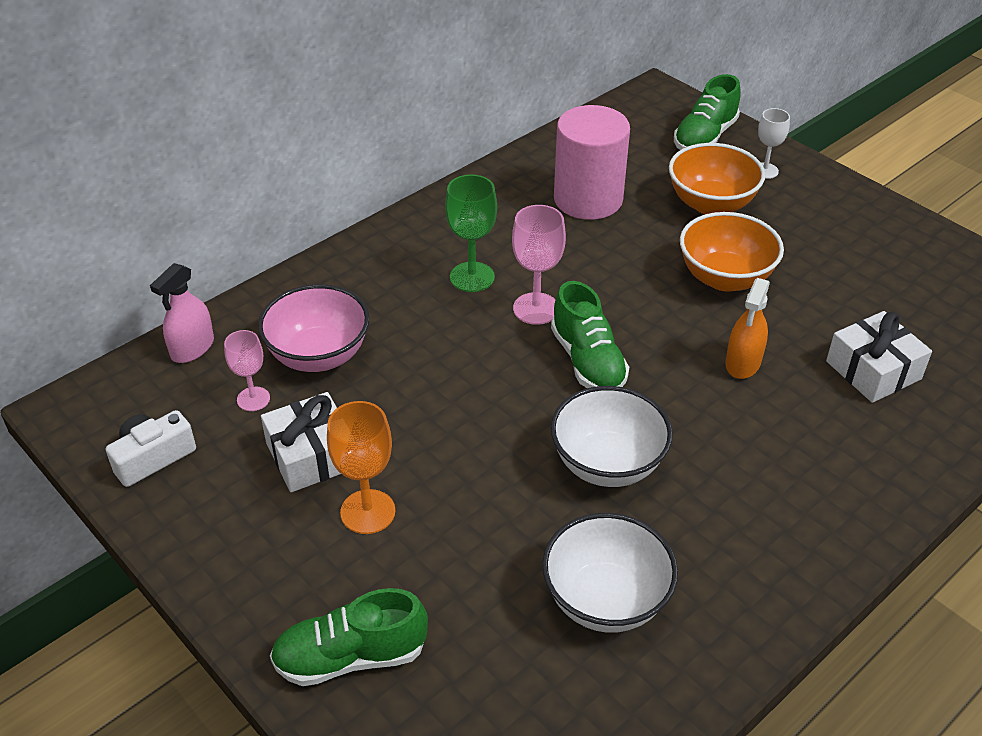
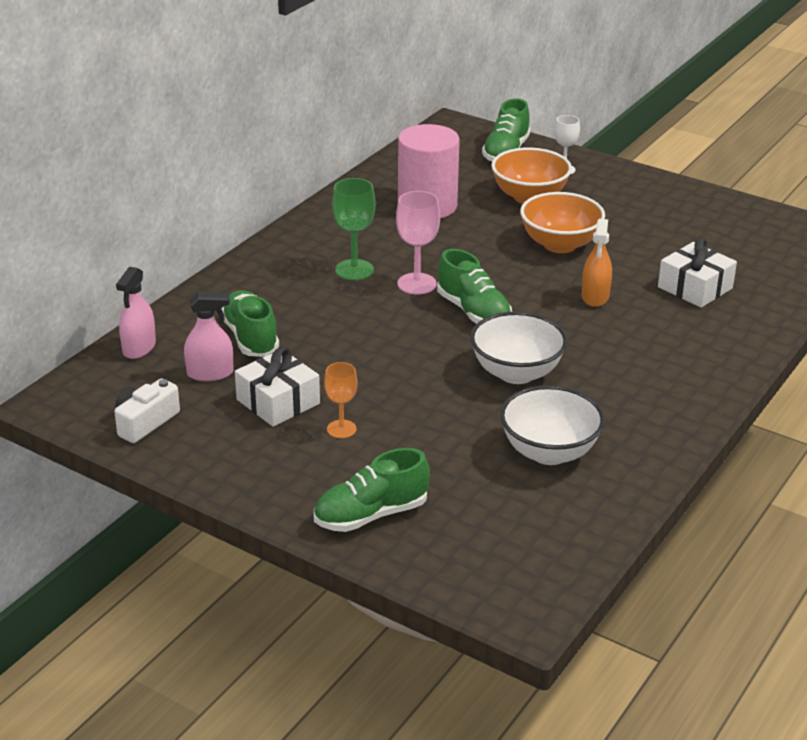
camera: 15 degrees left, 10 degrees down
(253, 399) = (210, 373): pink goblet -> pink spray bottle
(318, 355) = (250, 338): pink bowl -> green shoe
(368, 512) = (341, 429): orange goblet -> orange goblet, size x0.66

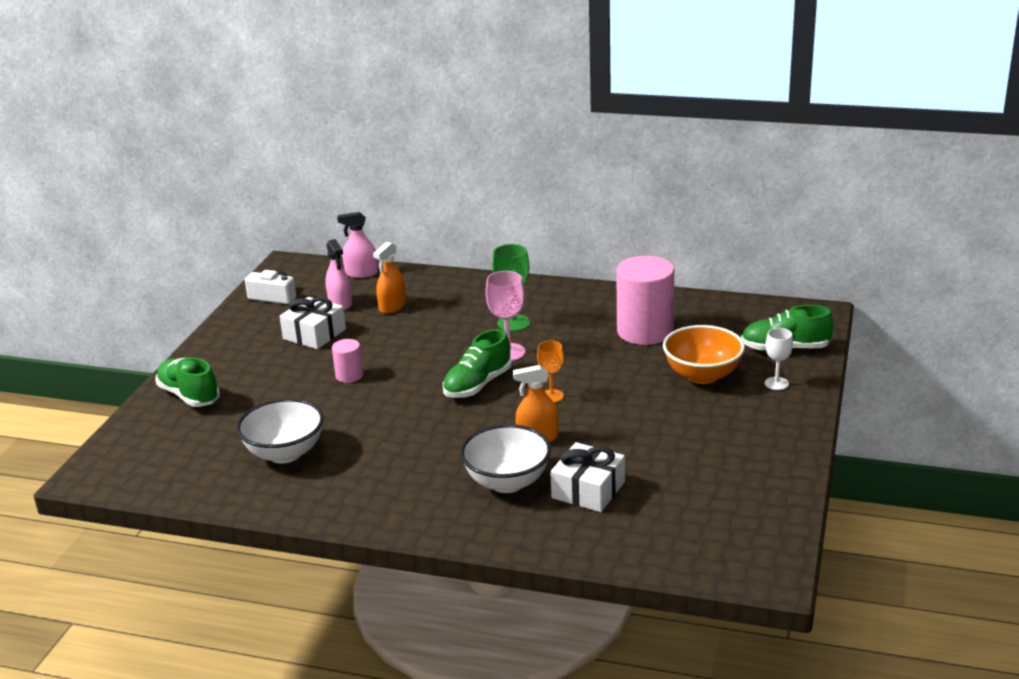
camera: 75 degrees right, 5 degrees down
(250, 338) = (392, 306): green shoe -> orange spray bottle
(341, 429) = (288, 364): orange goblet -> orange goblet (551, 396)
(400, 389) = (349, 375): none -> pink cylinder
(516, 373) = (393, 420): white bowl -> white bowl (507, 482)
(560, 244) = (622, 405): orange bowl -> none

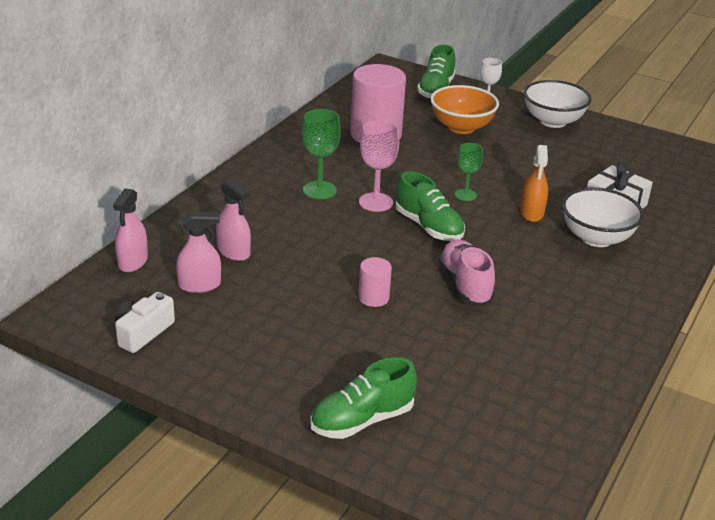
camera: 80 degrees left, 5 degrees up
(285, 453) = (516, 356): white bowl -> white bowl (553, 121)
(314, 334) = (264, 311): white gift -> none
(386, 416) = (465, 285): none -> pink shoe
(392, 306) = (233, 252): orange spray bottle -> pink spray bottle
(551, 396) = (465, 195): orange goblet -> green goblet

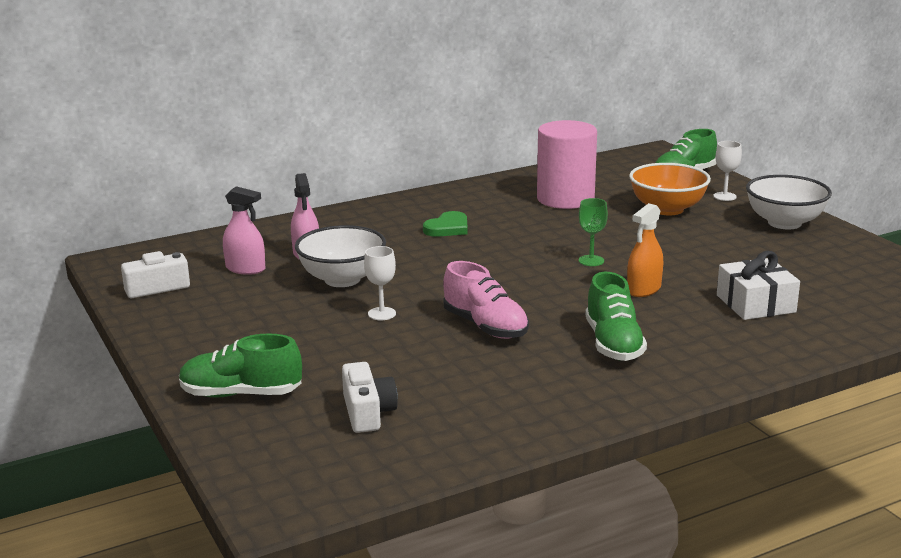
camera: 35 degrees right, 10 degrees down
(133, 262) = (216, 242): pink spray bottle -> none
(319, 190) = (448, 228): green goblet -> green heart
(373, 298) = (382, 314): pink cylinder -> white goblet
(376, 202) = (489, 247): pink goblet -> none
(429, 227) = (514, 276): green shoe -> green shoe (613, 344)
(465, 285) = (485, 326): pink shoe -> pink shoe turned 120 degrees clockwise
(479, 400) = (368, 412): none -> white camera
(596, 238) = (689, 325): white bowl -> white bowl (342, 279)

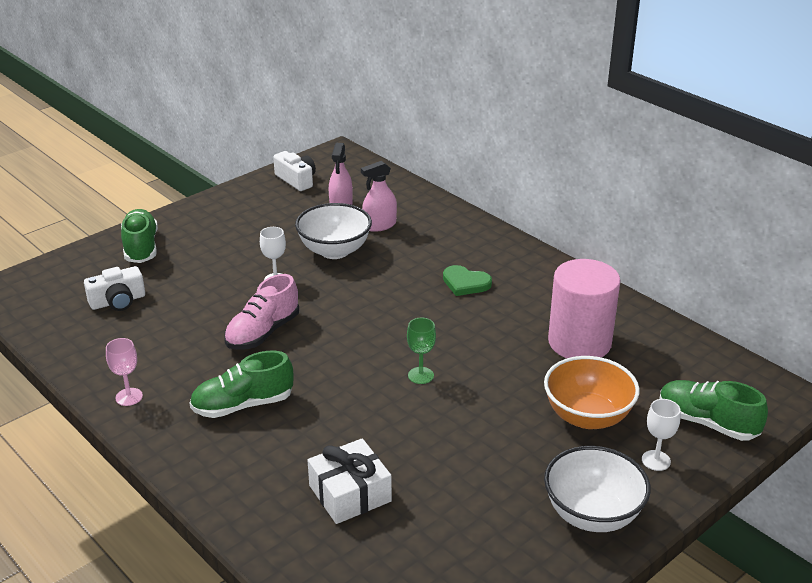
camera: 75 degrees right, 10 degrees up
(579, 407) = (129, 397): none -> pink goblet
(644, 289) = (363, 414): orange spray bottle -> none

